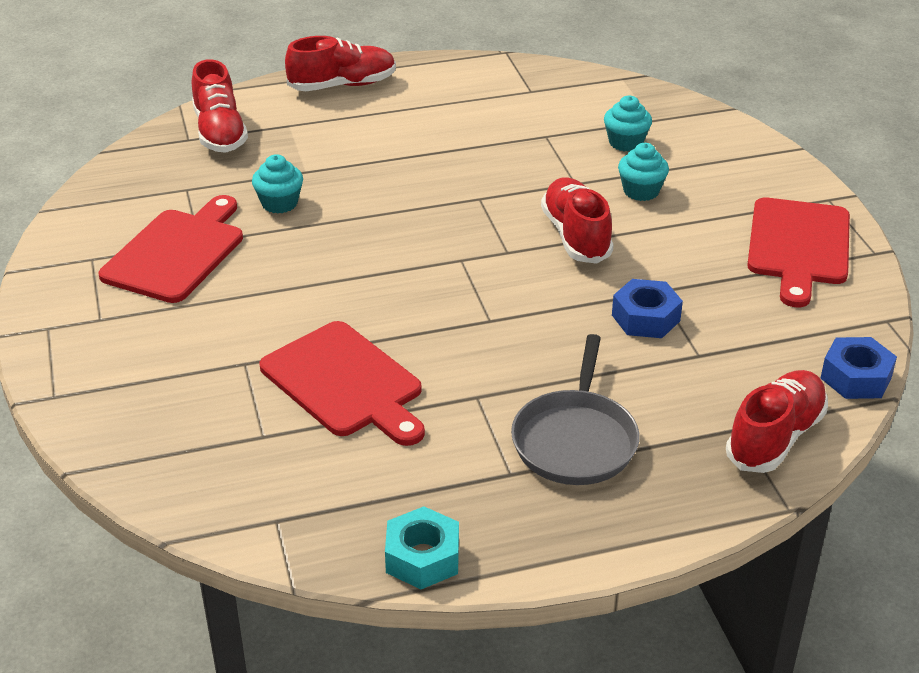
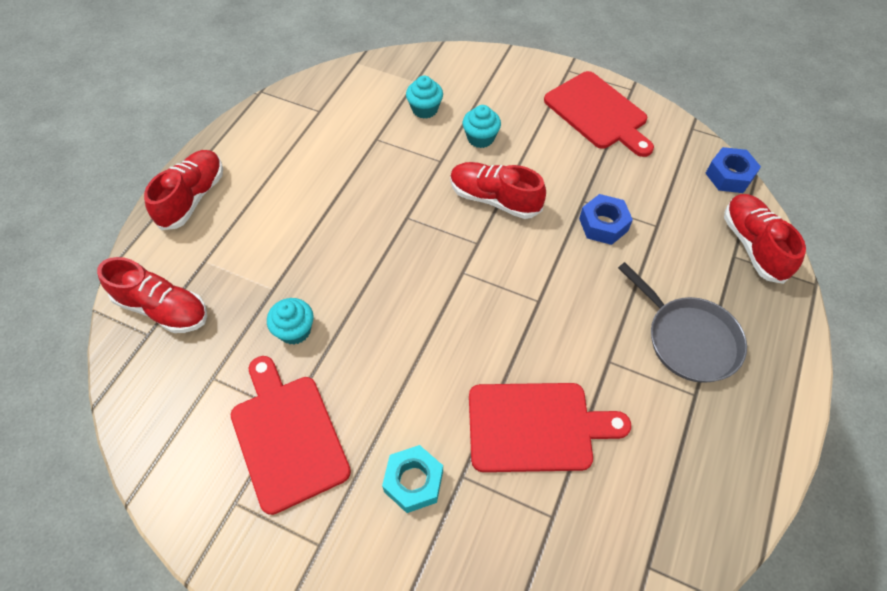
camera: 50 degrees left, 20 degrees up
(422, 557) = (742, 499): turquoise nut -> turquoise nut (413, 482)

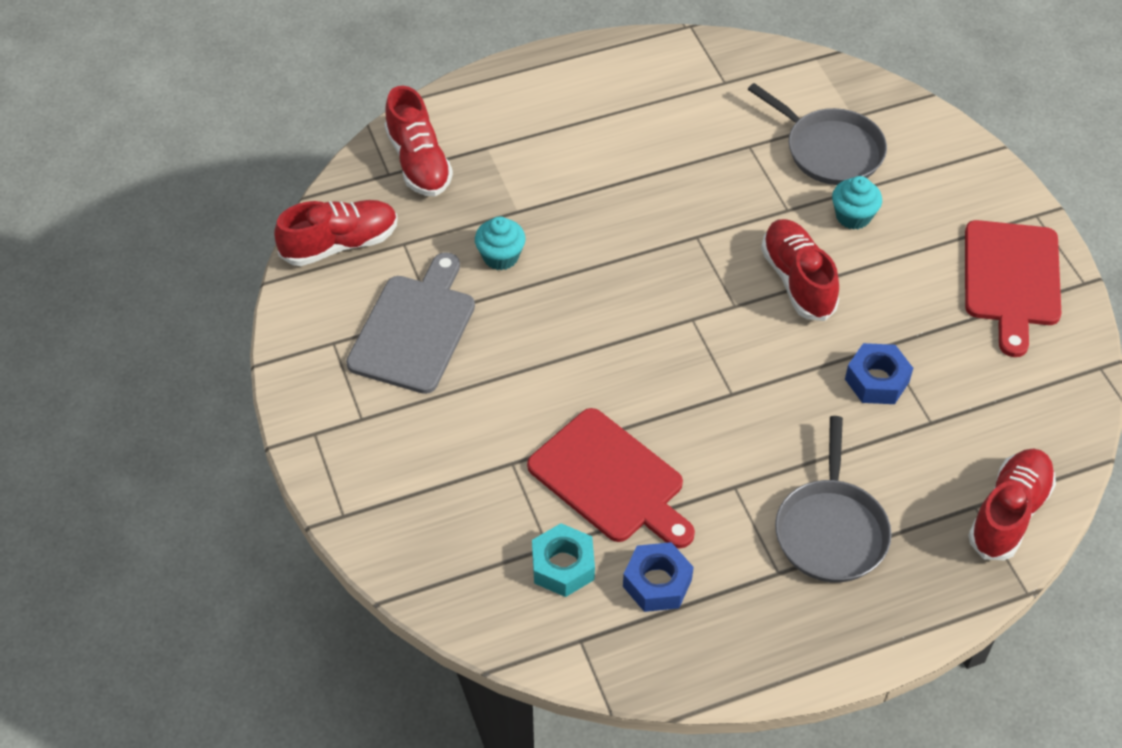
camera: 45 degrees right, 5 degrees down
(192, 198) = (530, 86): red shoe -> red shoe (340, 244)
(287, 436) = (414, 329): red cutting board -> grey cutting board
(413, 482) = (471, 435): turquoise nut -> turquoise nut (563, 566)
(425, 109) = (830, 150): turquoise cupcake -> grey pan
(729, 176) = (1076, 439): blue nut -> blue nut (657, 583)

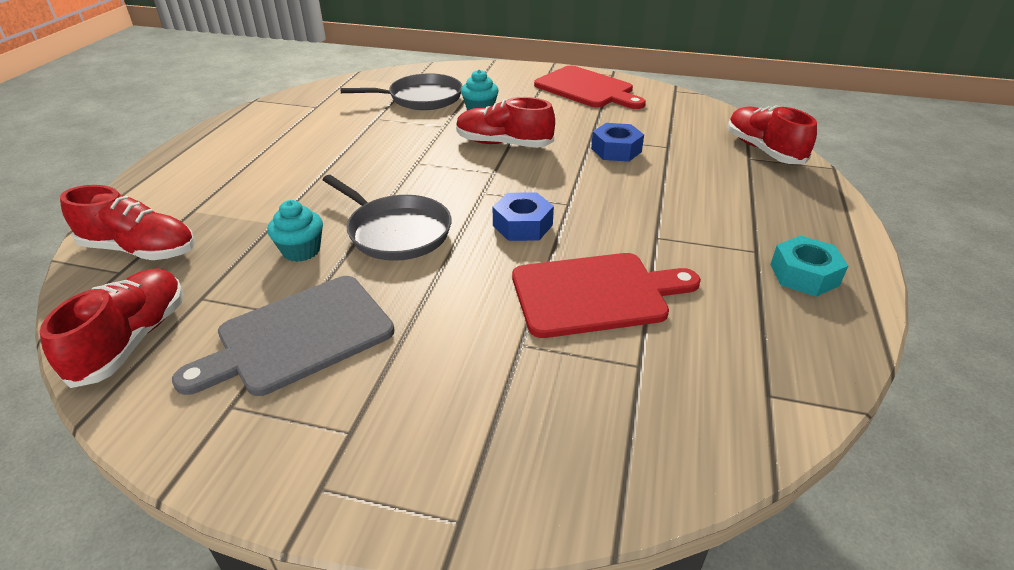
camera: 55 degrees left, 15 degrees down
(414, 329) = (298, 336): grey cutting board -> grey cutting board turned 90 degrees counterclockwise
(563, 566) = (670, 366): turquoise nut -> turquoise nut (804, 275)
(657, 583) = (728, 316): blue nut -> blue nut (522, 225)
(831, 530) = (731, 214): grey pan -> grey pan (396, 232)

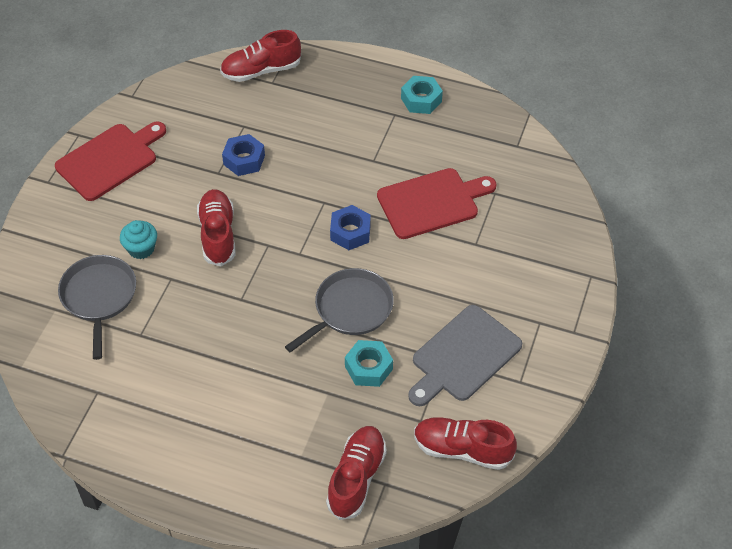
camera: 85 degrees left, 15 degrees up
(298, 336) = (463, 356): grey cutting board -> grey cutting board turned 75 degrees clockwise
(301, 250) = (368, 368): turquoise cupcake -> turquoise nut
(503, 144) = (218, 235): red shoe -> red shoe turned 150 degrees clockwise
(595, 294) = (432, 202): red cutting board -> red cutting board turned 75 degrees clockwise

